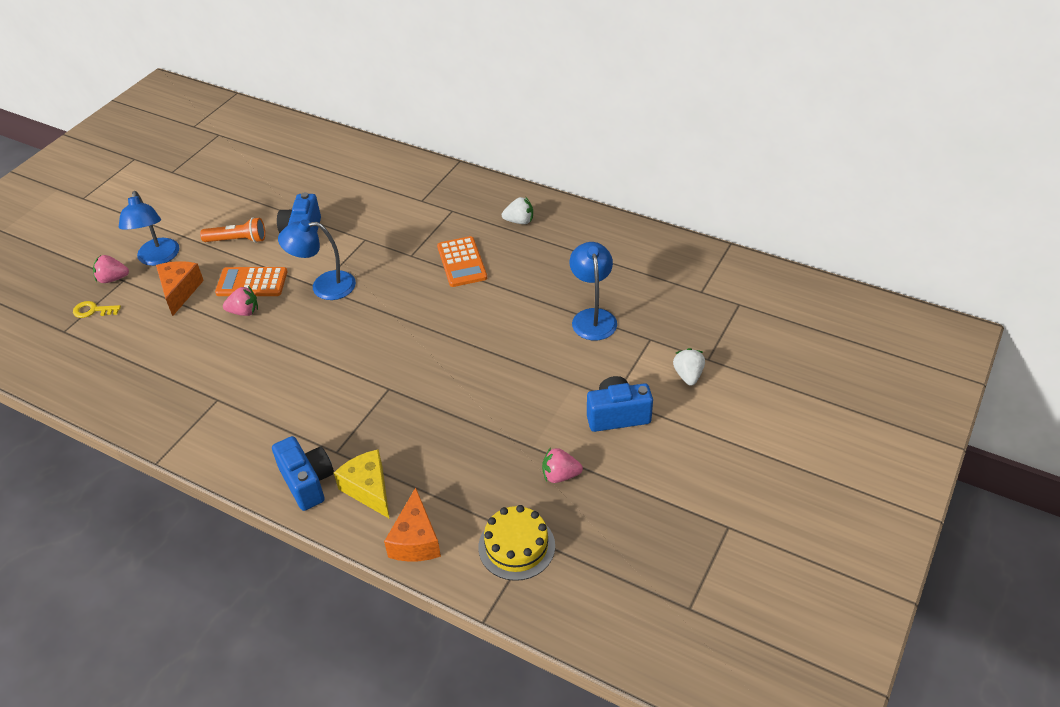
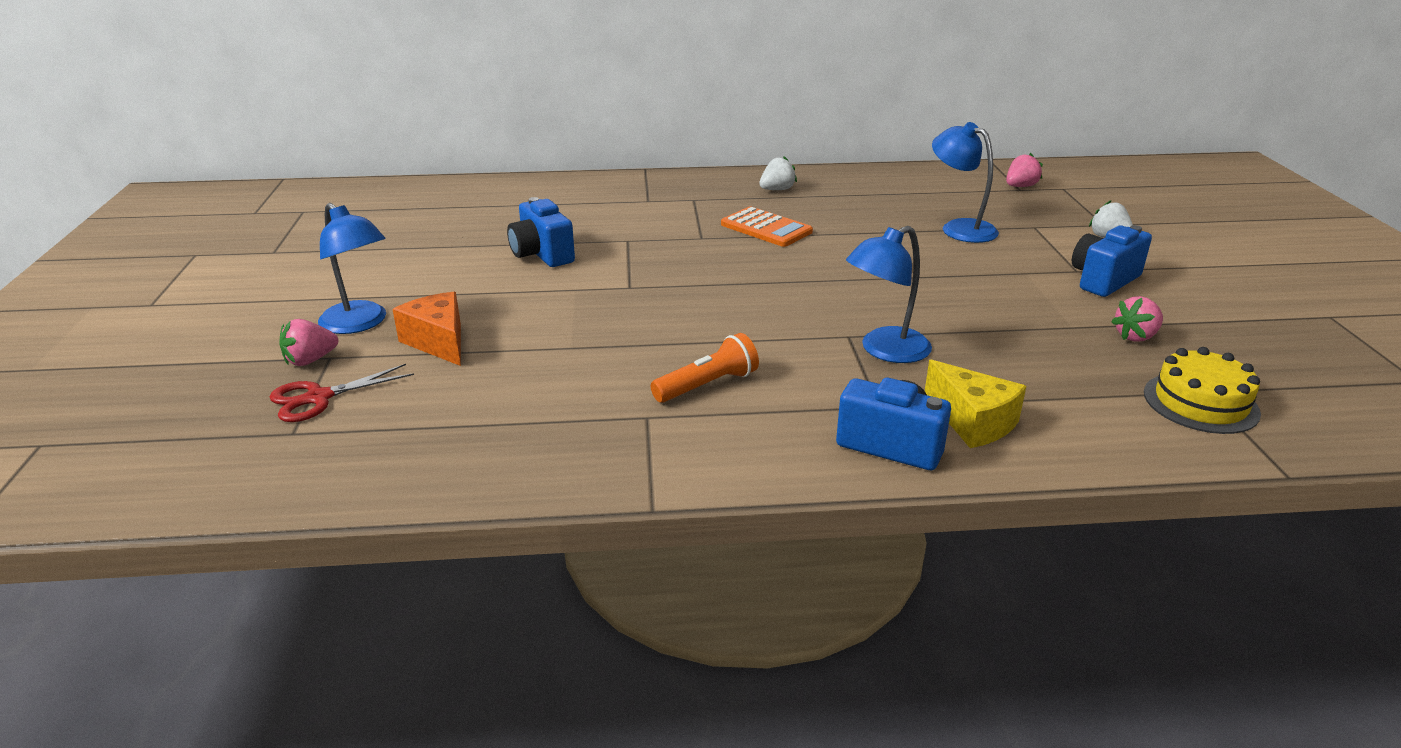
camera: 35 degrees left, 15 degrees down
(93, 310) = (318, 398): yellow key -> red scissors
(237, 240) = (459, 280): orange flashlight -> orange flashlight (707, 385)
(244, 312) = (562, 332): pink strawberry -> pink strawberry (1020, 186)
(252, 282) = (534, 307): orange calculator -> none
(324, 286) = (635, 284): blue lamp -> blue lamp (885, 351)
(369, 489) = (972, 422): yellow cheese -> yellow cheese turned 150 degrees counterclockwise
(415, 540) = (1099, 441): orange cheese -> none

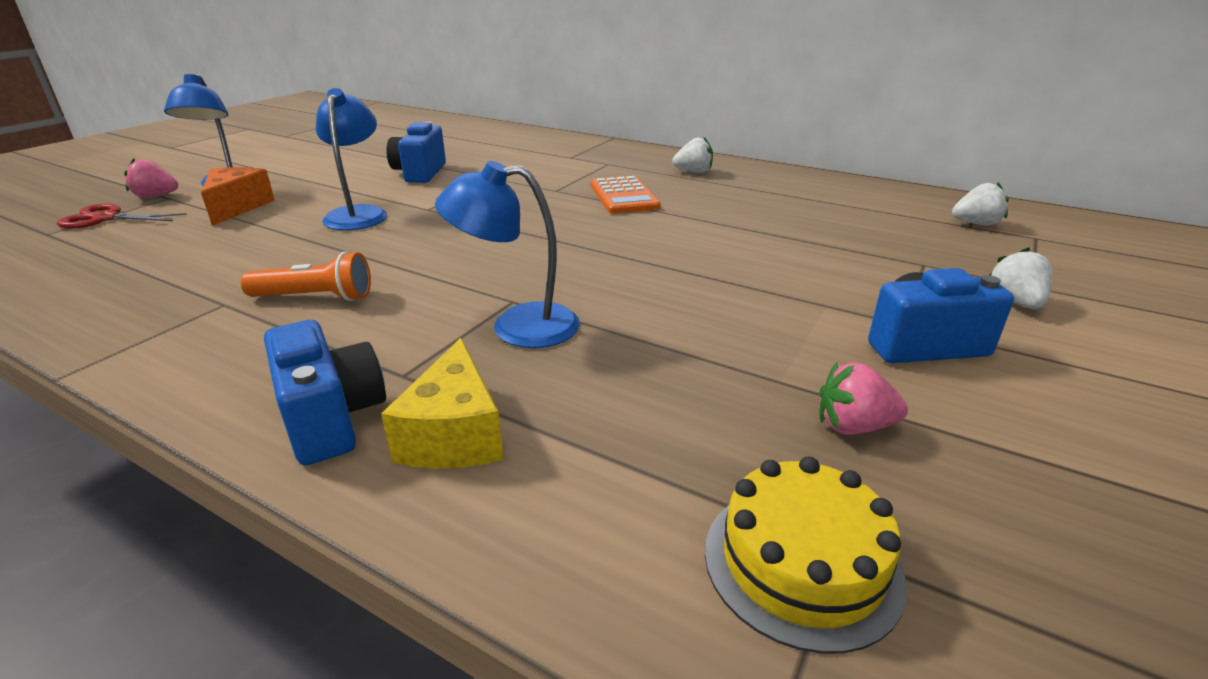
camera: 35 degrees right, 0 degrees up
(959, 228) = (823, 243): blue lamp -> blue lamp (359, 214)
(1020, 186) = (975, 224): pink strawberry -> white strawberry

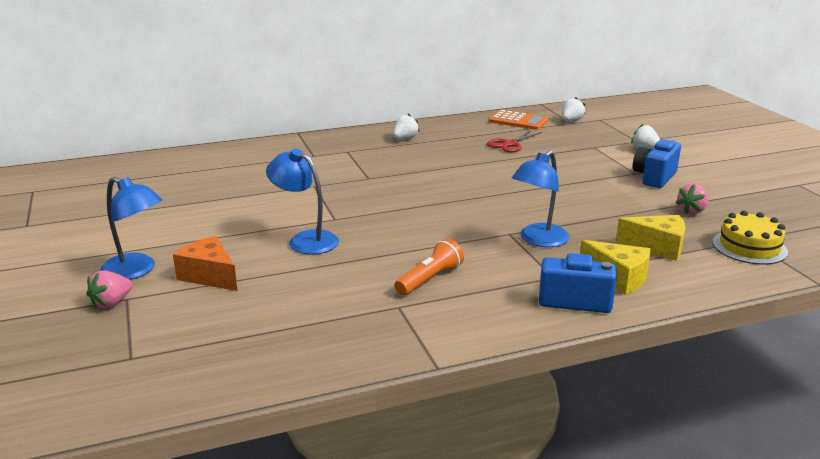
camera: 50 degrees left, 5 degrees down
(106, 218) = (136, 329): red scissors -> red scissors (509, 144)
(420, 173) = (253, 203): blue camera -> none
(623, 196) = (412, 166): orange calculator -> orange calculator (518, 121)
(632, 437) = (657, 247): none -> yellow cheese

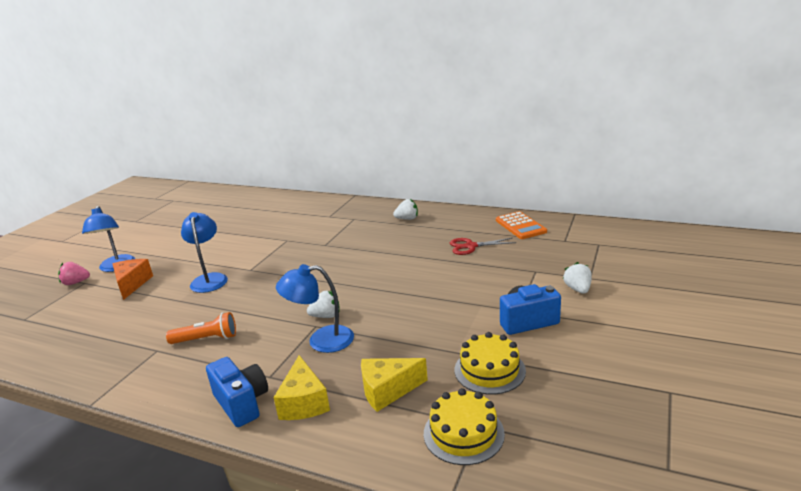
camera: 45 degrees right, 0 degrees up
(571, 121) = (568, 238): white strawberry -> white strawberry (326, 316)
(657, 247) = (387, 391): yellow cheese -> yellow cheese turned 105 degrees clockwise
(691, 211) = (489, 370): pink strawberry -> yellow cake

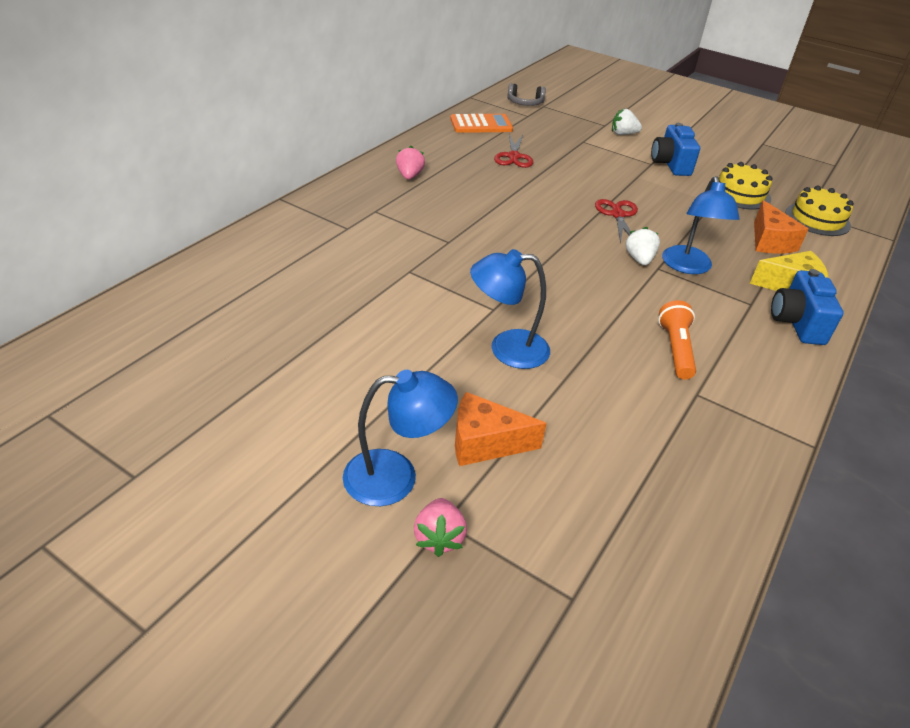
camera: 85 degrees left, 15 degrees up
(242, 403) = (797, 323): blue camera -> blue camera turned 60 degrees counterclockwise
(387, 391) = (770, 242): yellow cheese -> orange cheese
(396, 301) = (618, 215): none -> red scissors
(407, 219) = (409, 176): white strawberry -> pink strawberry
(593, 235) = (525, 103): none -> grey headphones

